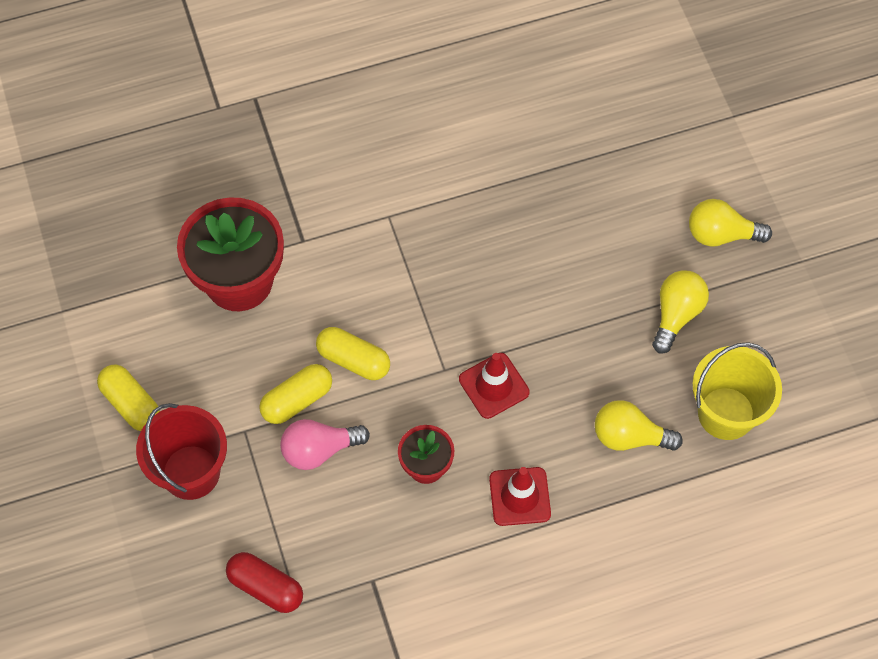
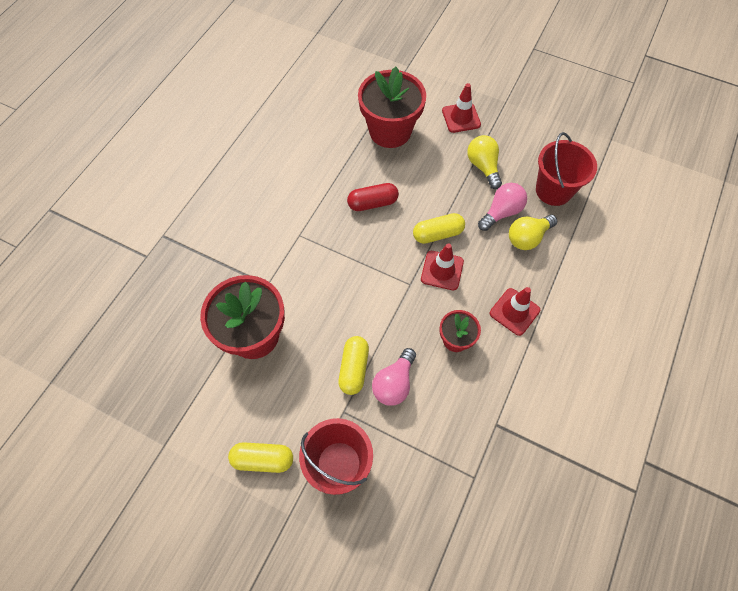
camera: 45 degrees left, 0 degrees up
(265, 587) = (448, 486): red capsule -> red capsule (372, 203)
(353, 360) = (360, 320): yellow capsule -> yellow capsule (437, 234)
(617, 181) = (390, 131): none -> red flower pot
(634, 383) = (501, 212): none -> pink light bulb
(721, 234) = (461, 118): yellow light bulb -> red traffic cone
(726, 413) = (553, 190): yellow bucket -> red bucket

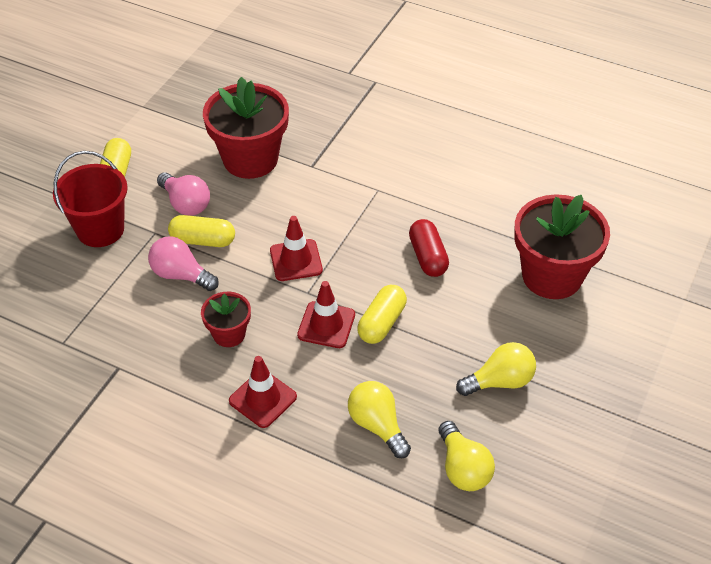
camera: 90 degrees right, 15 degrees down
(437, 234) = (382, 323): yellow capsule -> yellow capsule turned 45 degrees clockwise
(461, 118) = (591, 360): red traffic cone -> red traffic cone (296, 260)
(501, 212) = (419, 397): pink light bulb -> pink light bulb (186, 204)
(553, 190) = (463, 468): red bucket -> yellow light bulb

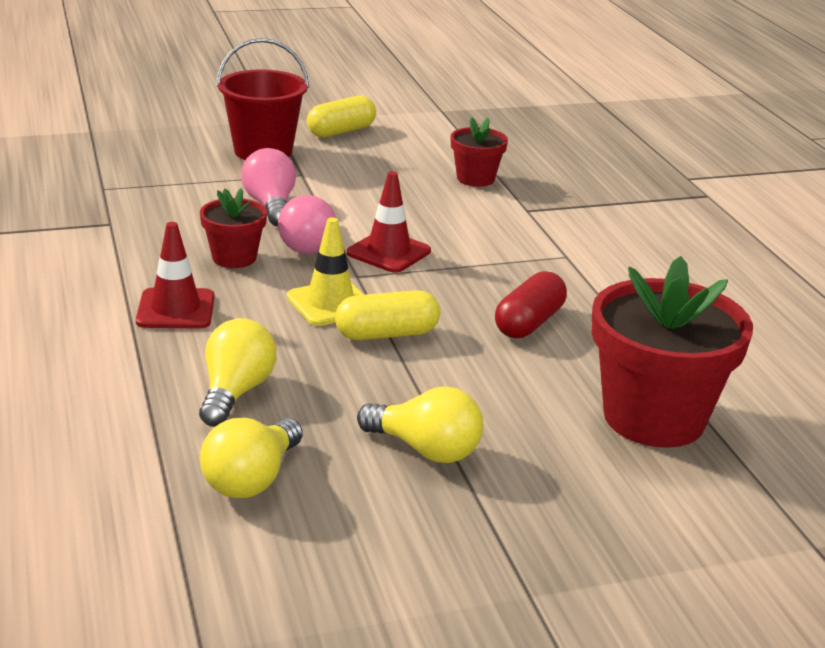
camera: 45 degrees right, 20 degrees down
(186, 204) = (362, 173): pink light bulb -> pink light bulb (309, 244)
(203, 240) = (332, 198): yellow capsule -> none
(250, 159) = (475, 178): red flower pot -> red flower pot, size x0.52
(326, 325) = (330, 303): red traffic cone -> yellow traffic cone

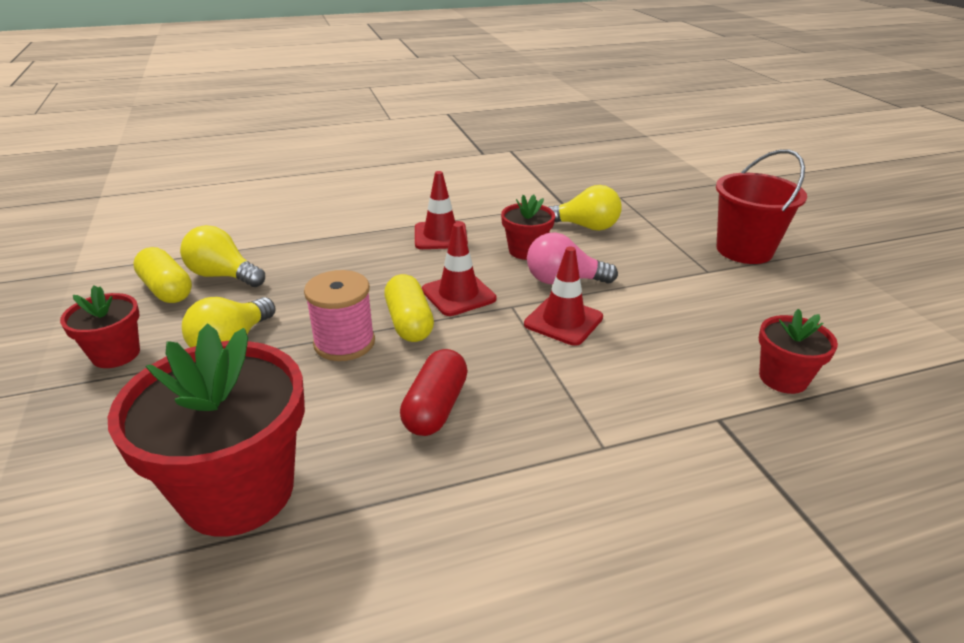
camera: 90 degrees right, 5 degrees up
(235, 392) = (328, 264): yellow light bulb -> yellow light bulb (585, 227)
(270, 206) = (629, 260): pink light bulb -> none
(330, 303) = (458, 294): yellow traffic cone -> red traffic cone
(341, 131) = (835, 287): yellow capsule -> yellow capsule (167, 289)
(426, 373) = (344, 343): none -> pink spool
(450, 540) = (116, 354): none -> red flower pot
(529, 323) = (435, 407): red capsule -> red capsule turned 75 degrees clockwise

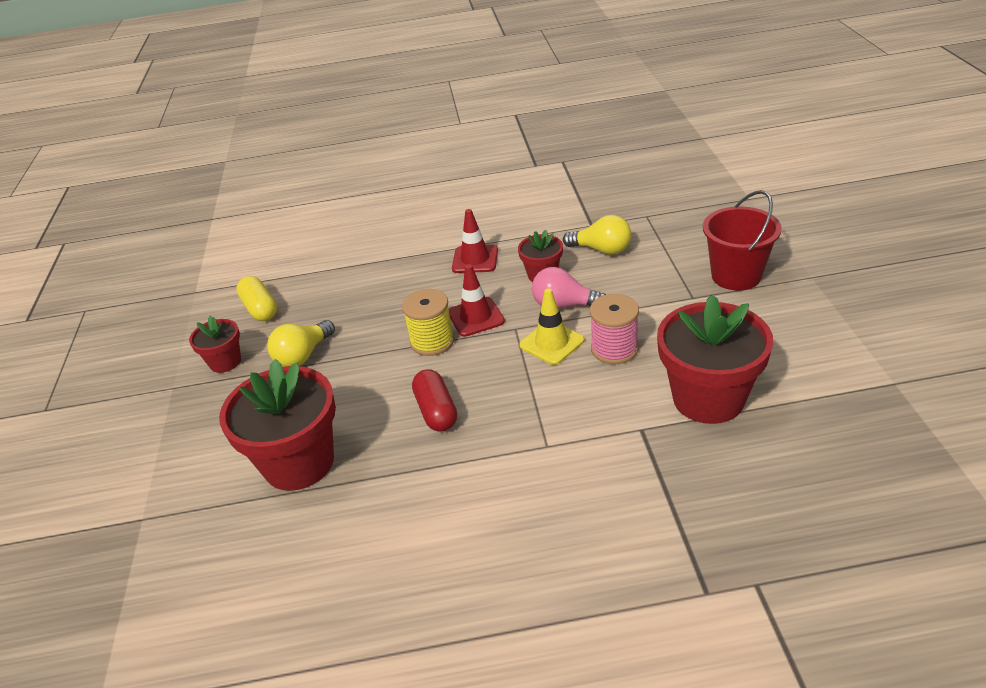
camera: 15 degrees right, 5 degrees up
(223, 276) = (301, 297): yellow light bulb -> none
(344, 343) = (382, 357): pink spool -> pink spool (614, 349)
(409, 322) = (432, 341): yellow capsule -> yellow spool
(435, 407) = (436, 411): red capsule -> red capsule turned 45 degrees counterclockwise
(563, 321) = (552, 343): red traffic cone -> yellow traffic cone
(783, 378) = (708, 398): red flower pot -> red flower pot, size x1.93

